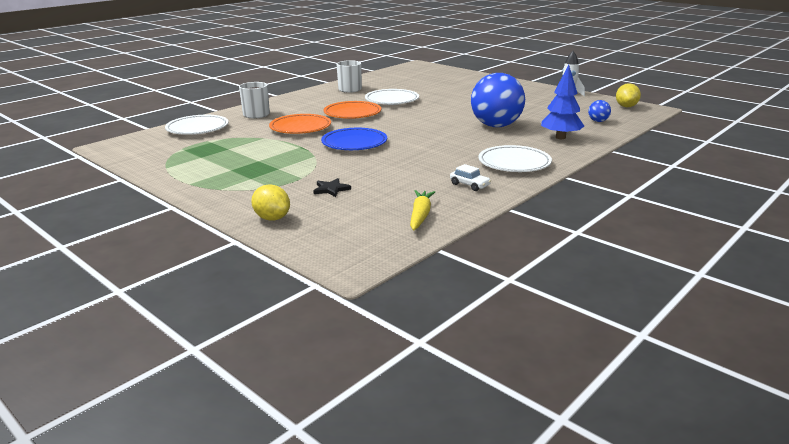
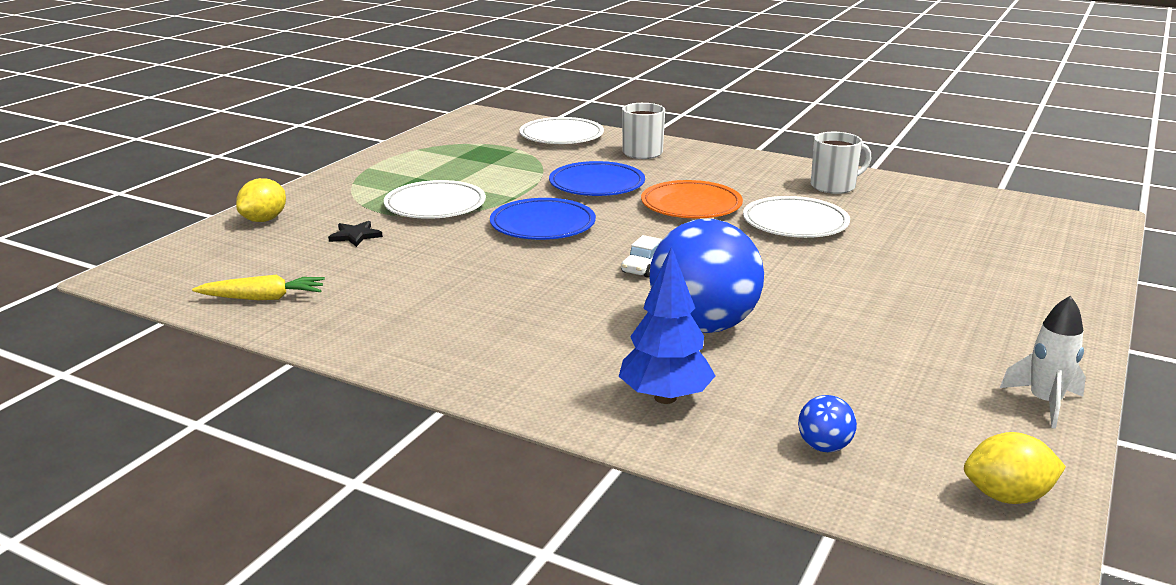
camera: 75 degrees right, 0 degrees up
(300, 128) = (597, 185): orange plate -> blue plate
(469, 185) = (378, 322): white car -> white car (643, 267)
(514, 163) = (489, 354): white plate -> white plate (435, 206)

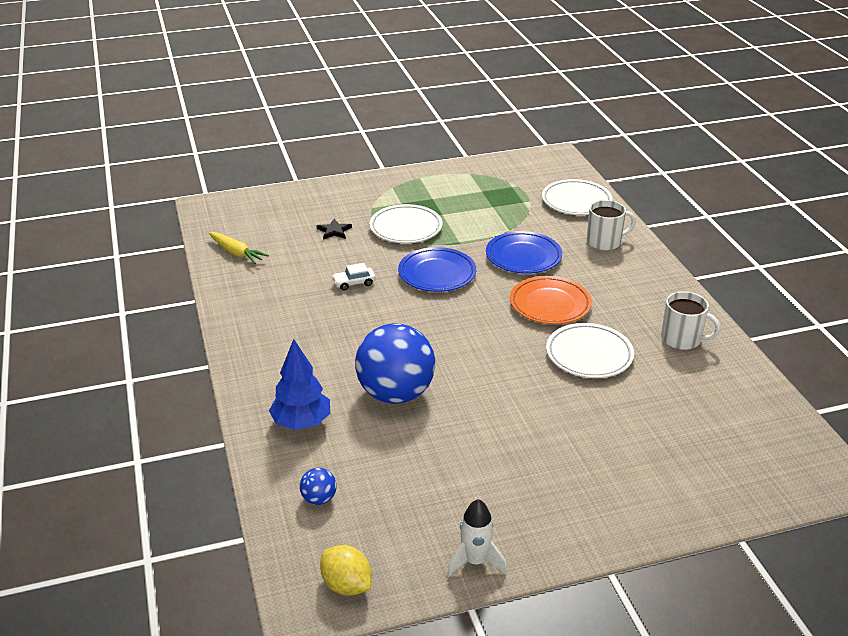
camera: 45 degrees right, 10 degrees up
(264, 220) = (311, 196): yellow lemon -> none
(643, 267) = (437, 336): white car -> white car (354, 283)

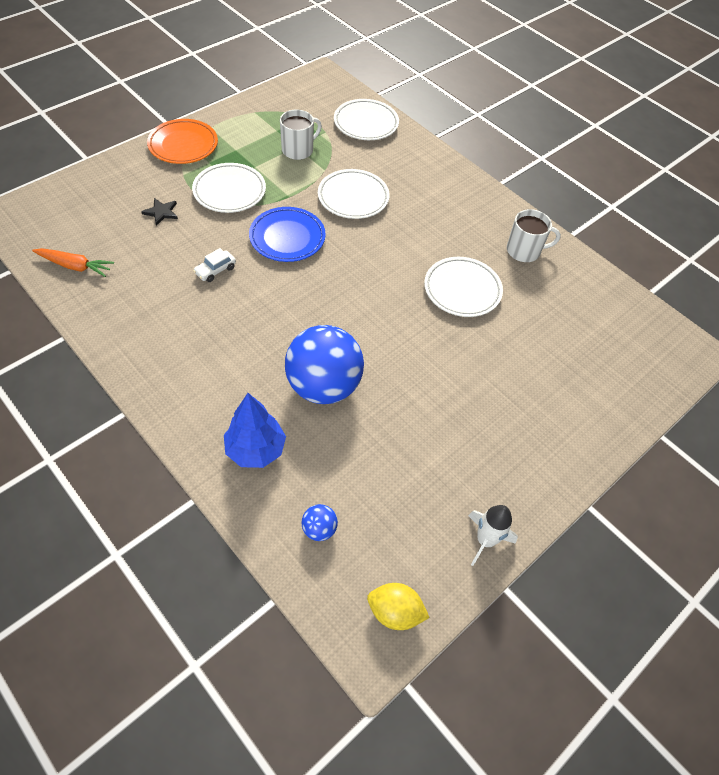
camera: 30 degrees left, 20 degrees up
(236, 253) = (75, 266): yellow carrot -> orange carrot
(523, 257) = (353, 197): blue plate -> white plate
(550, 304) = (403, 245): orange plate -> orange plate (183, 145)
(605, 242) = (412, 163): white mug -> white mug (298, 150)

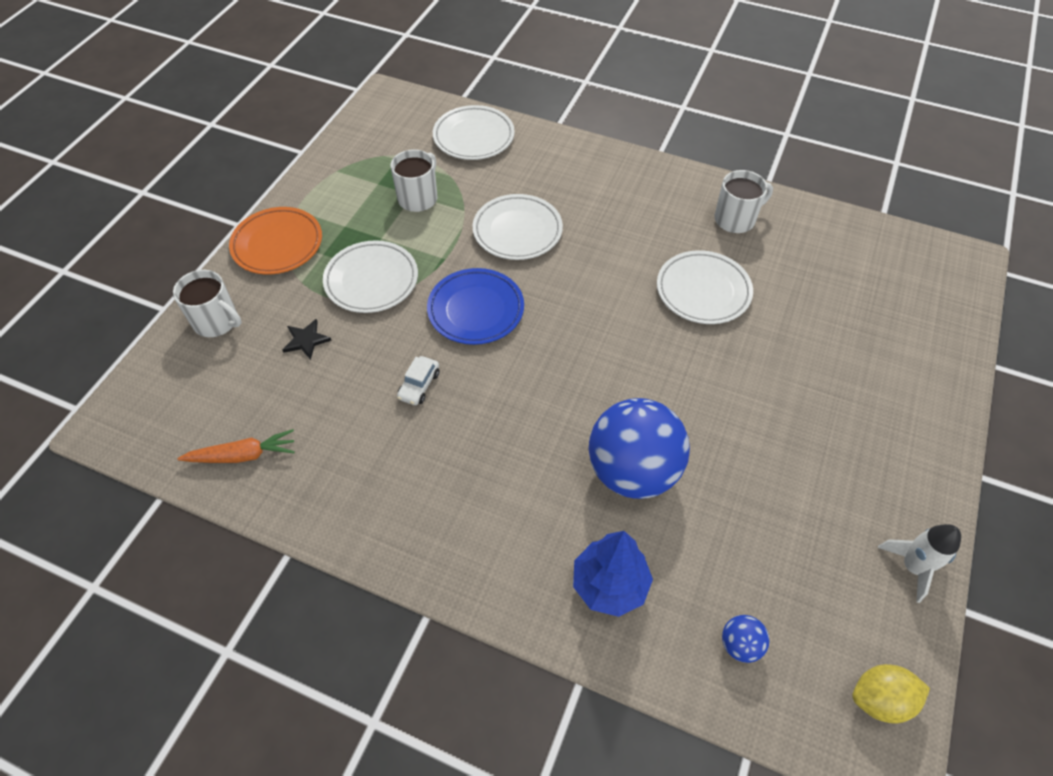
camera: 20 degrees left, 0 degrees up
(113, 178) = (217, 321): none -> white mug

